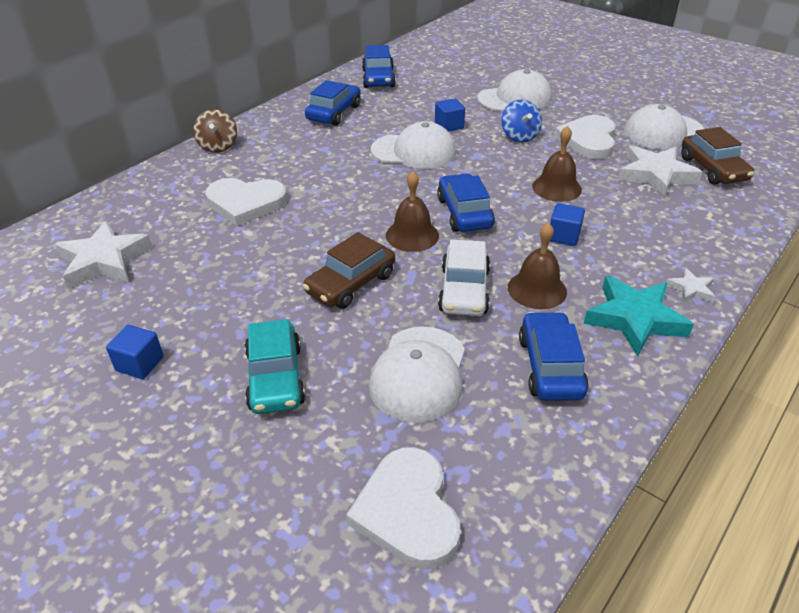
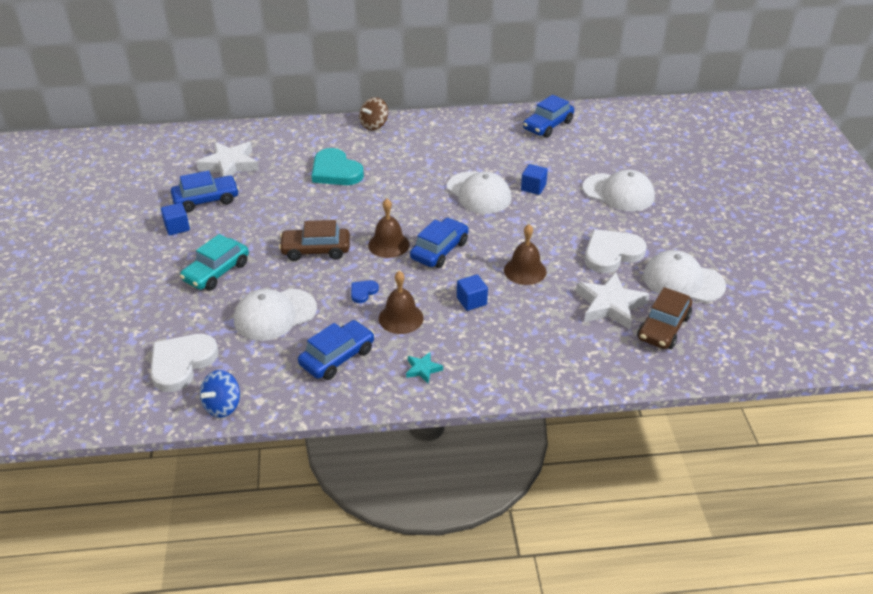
camera: 45 degrees right, 0 degrees up
(246, 203) = (335, 171): white heart -> turquoise heart
(334, 113) = (475, 137): blue car -> blue car (206, 200)
(464, 290) = (363, 292): white car -> blue heart
(519, 136) = (567, 222): blue spinning top -> blue spinning top (223, 406)
(634, 319) = (423, 369): turquoise star -> turquoise star, size x0.49
(691, 289) = (486, 380): white star -> none

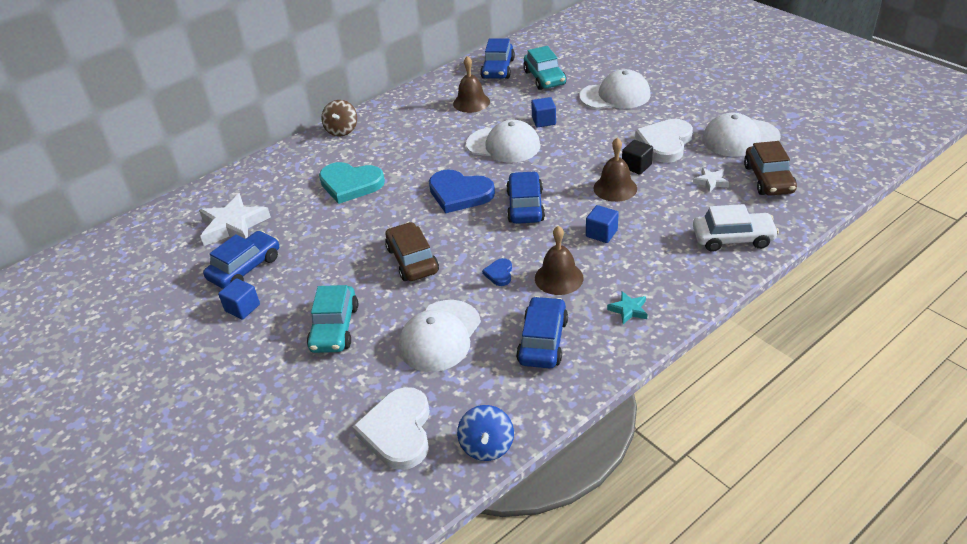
camera: 30 degrees left, 0 degrees up
(316, 250) = (412, 260): brown car -> brown car turned 105 degrees clockwise
(388, 244) = (474, 223): brown bell -> brown bell (471, 102)
(403, 216) = (459, 194): none -> blue heart
(563, 261) = (636, 166): none -> black cube
(570, 360) = (733, 238): none -> white car
(577, 150) = (544, 78): none -> turquoise car
(610, 305) = (711, 182): white star -> white star, size x0.49

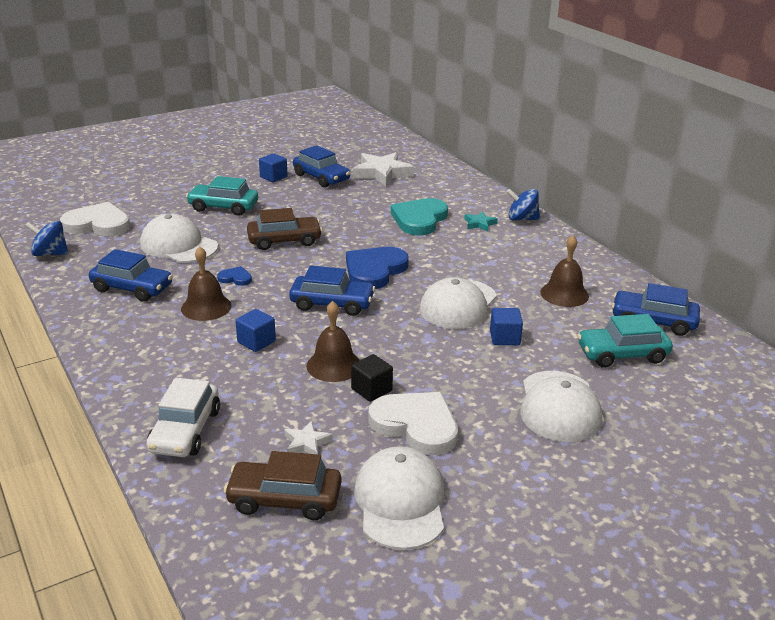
camera: 95 degrees right, 10 degrees down
(342, 130) = (522, 219): brown spinning top -> blue spinning top
(628, 310) = (132, 337): turquoise star -> turquoise star (479, 224)

